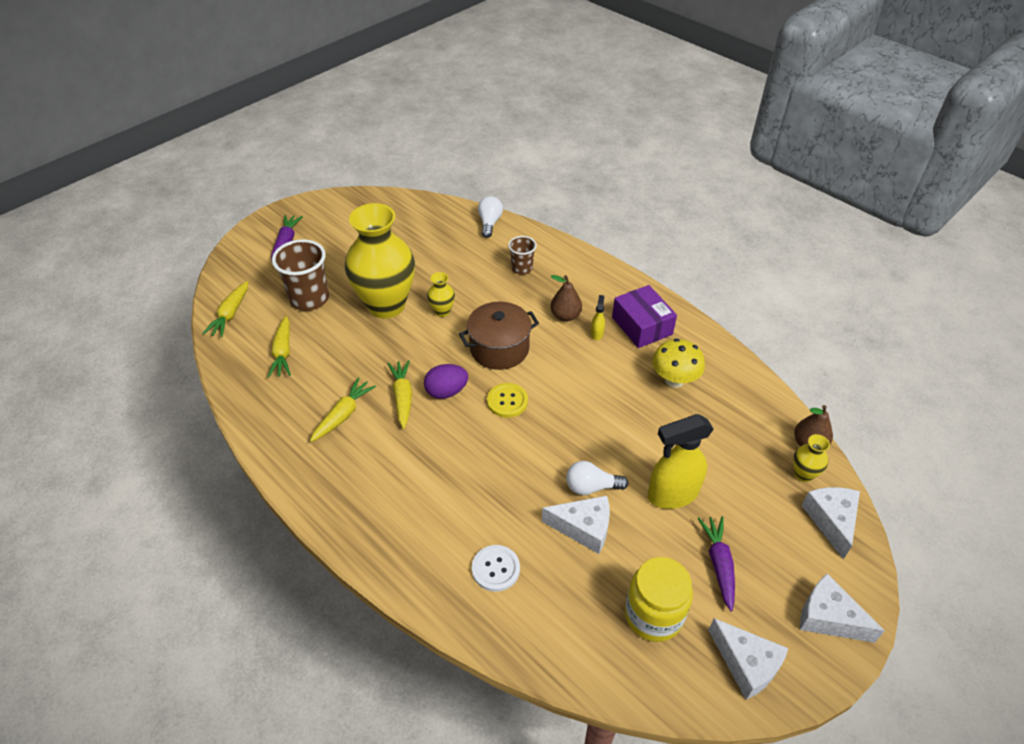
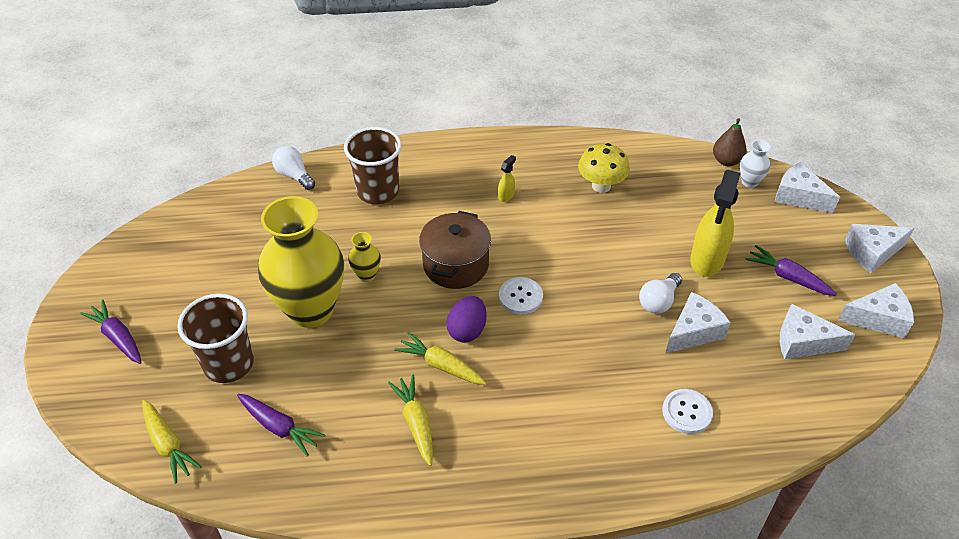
camera: 50 degrees left, 0 degrees up
(283, 352) = (279, 427): yellow carrot -> purple carrot
(507, 401) = (520, 297): yellow button -> white button
(522, 268) = (378, 191): brown cup -> brown cup, size x1.76
(565, 316) = (465, 201): brown pear -> none
(597, 333) = (506, 196): yellow spray bottle -> yellow spray bottle turned 75 degrees clockwise
(642, 326) = (527, 166): purple box -> none
(653, 615) = (803, 342): yellow jar -> white cheese
(803, 474) = (749, 182): yellow vase -> white vase

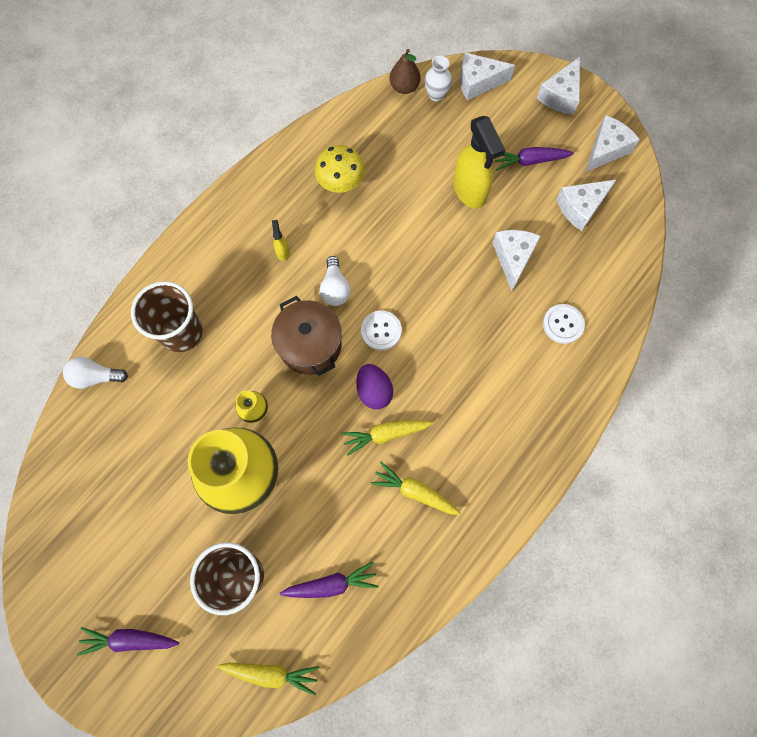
camera: 45 degrees left, 25 degrees up
(658, 301) = (471, 253): white light bulb -> white light bulb (335, 288)

